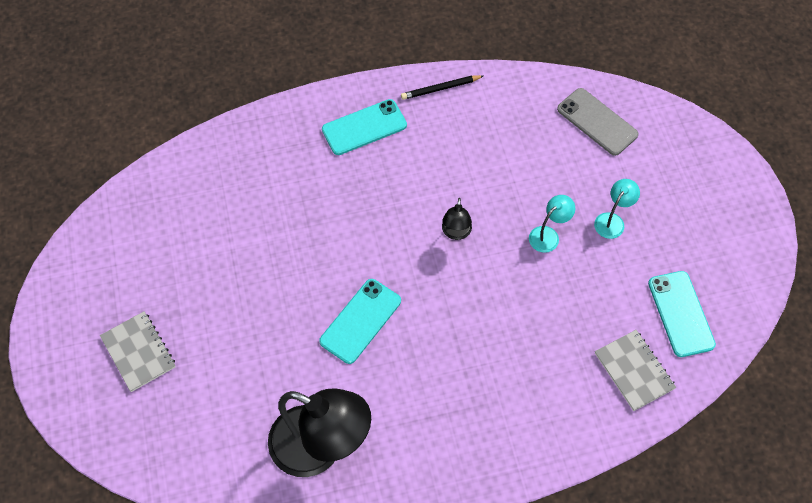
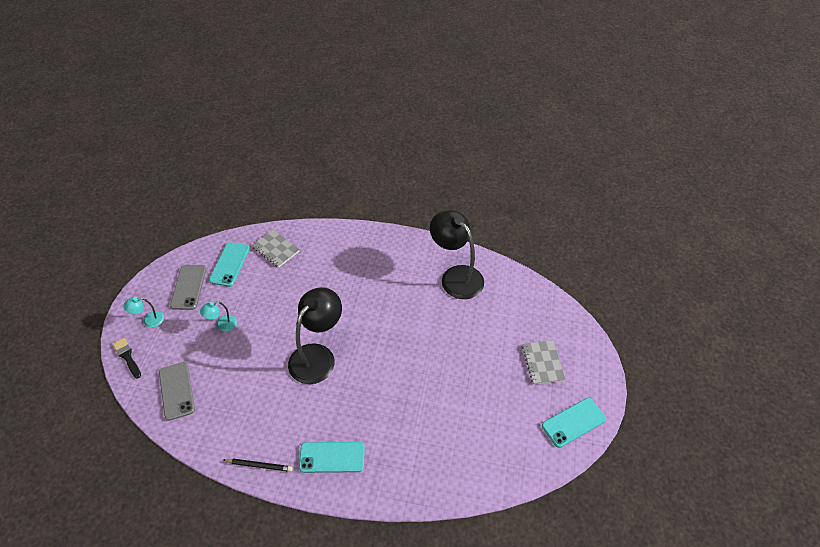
camera: 155 degrees left, 10 degrees down
(360, 321) = (403, 328): turquoise phone -> turquoise phone (573, 422)
(456, 233) = (318, 356): black lamp -> black lamp, size x2.24
(548, 235) = (265, 332): turquoise lamp -> turquoise lamp (149, 320)
(634, 371) = (276, 249): grey notebook -> grey notebook turned 45 degrees counterclockwise
(693, 133) = (127, 356): none -> black brush
(705, 253) = (189, 287): none -> grey phone

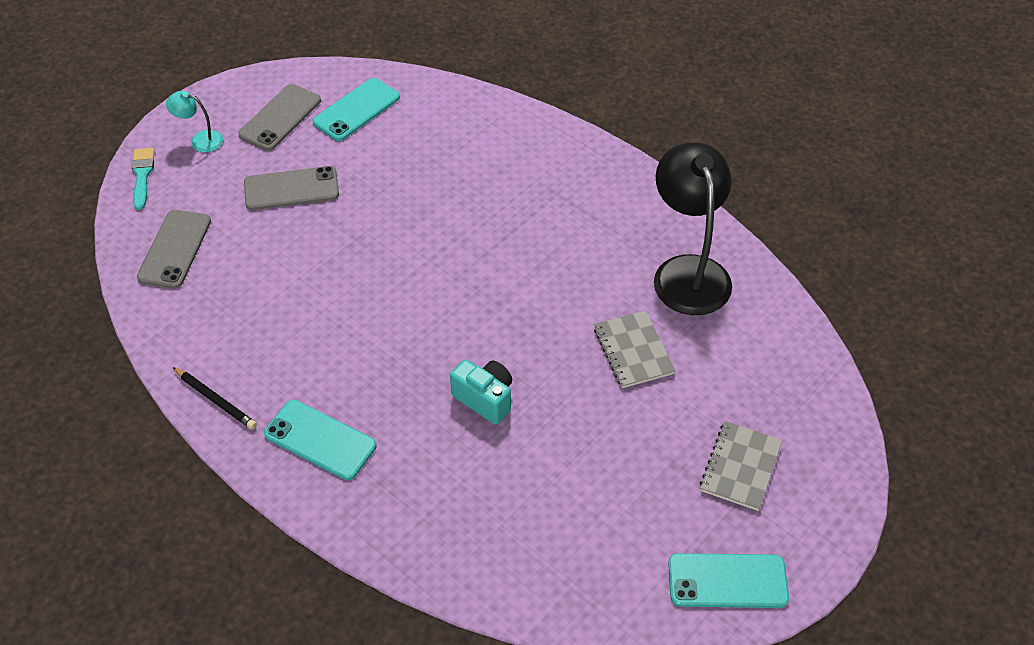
camera: 30 degrees right, 0 degrees up
(127, 356) = (142, 175): black brush -> turquoise brush
(222, 325) = (291, 189): turquoise lamp -> grey phone
(276, 249) = (435, 116): grey notebook -> grey notebook (633, 351)
(318, 356) = (395, 291): black lamp -> none
(402, 390) = (485, 399): none -> turquoise camera

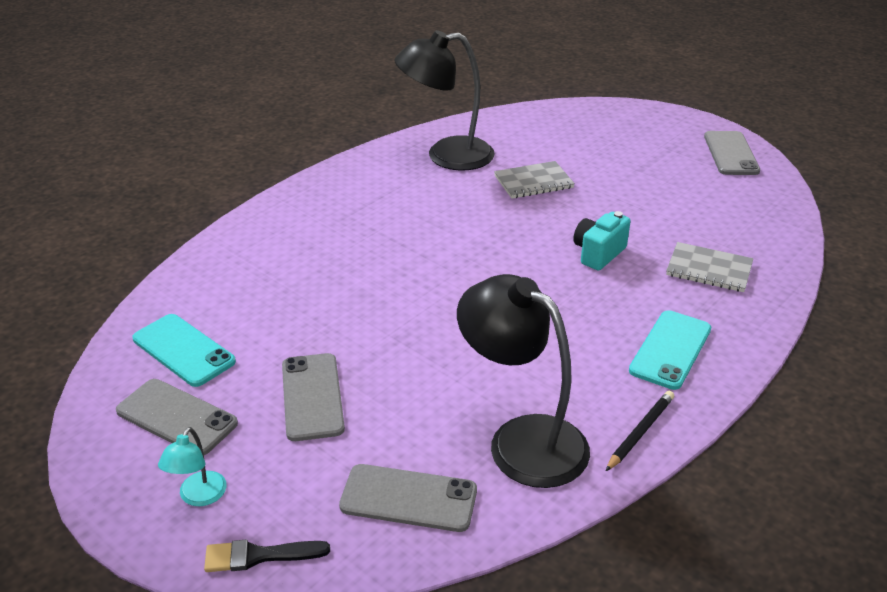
camera: 90 degrees left, 15 degrees down
(142, 175) = (259, 556): turquoise brush -> black brush
(221, 318) = (522, 440): none -> black lamp
(727, 581) = (731, 153): turquoise phone -> grey phone
(740, 467) = (634, 144): grey notebook -> grey notebook (709, 269)

